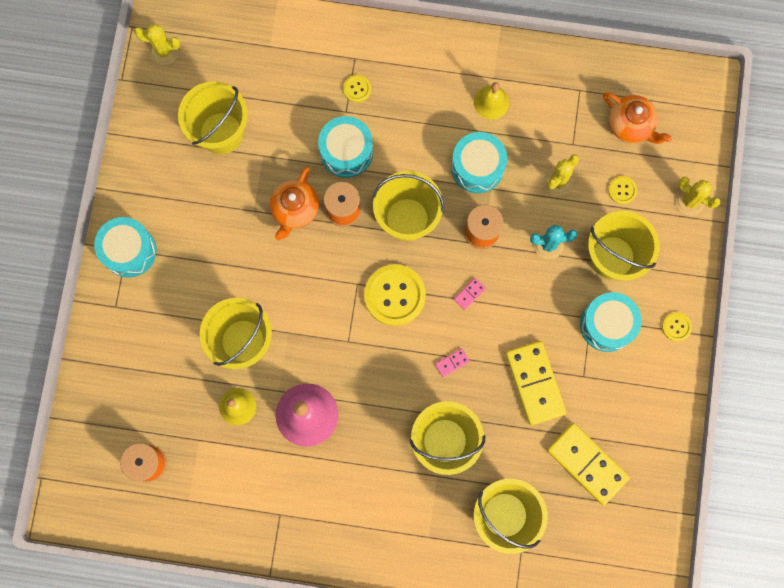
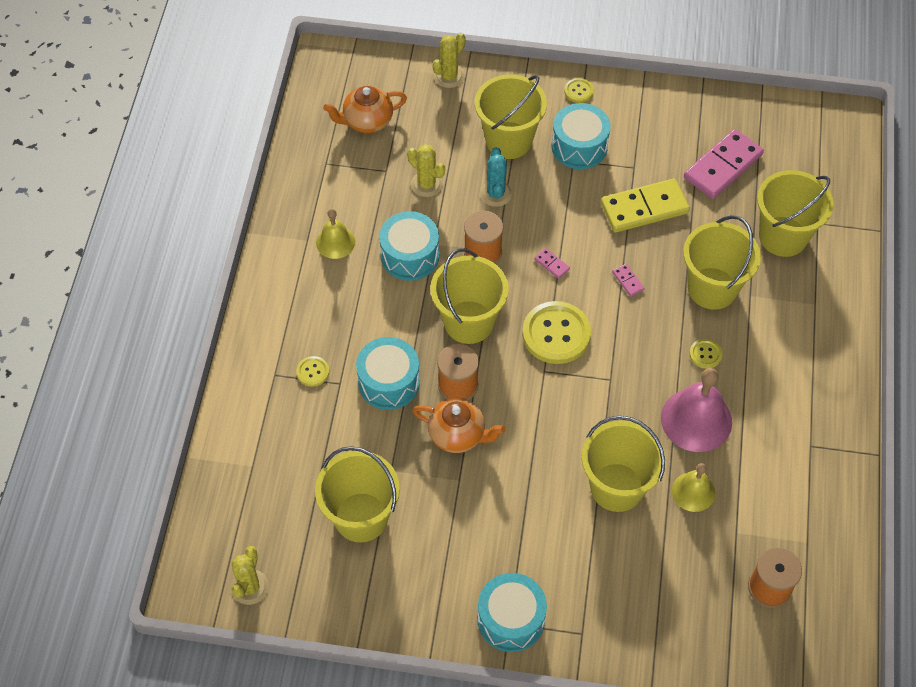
camera: 90 degrees left, 20 degrees down
(587, 463) = (722, 166): yellow domino -> pink domino
(622, 190) = (437, 130): yellow button -> yellow button (705, 354)
(630, 125) = (367, 121): orange teapot -> orange teapot turned 150 degrees counterclockwise

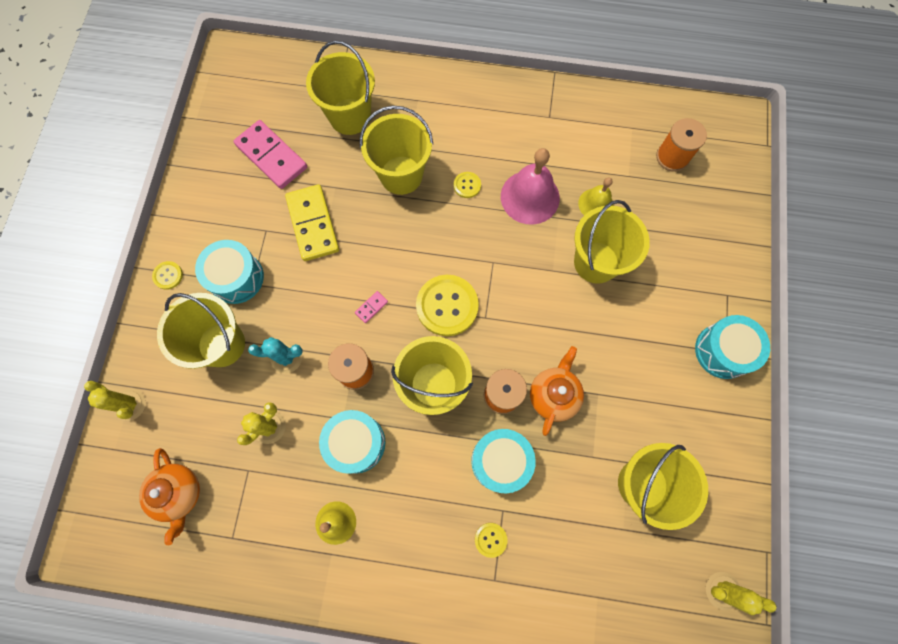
camera: 90 degrees left, 15 degrees up
(628, 281) = (391, 242): pink domino -> none

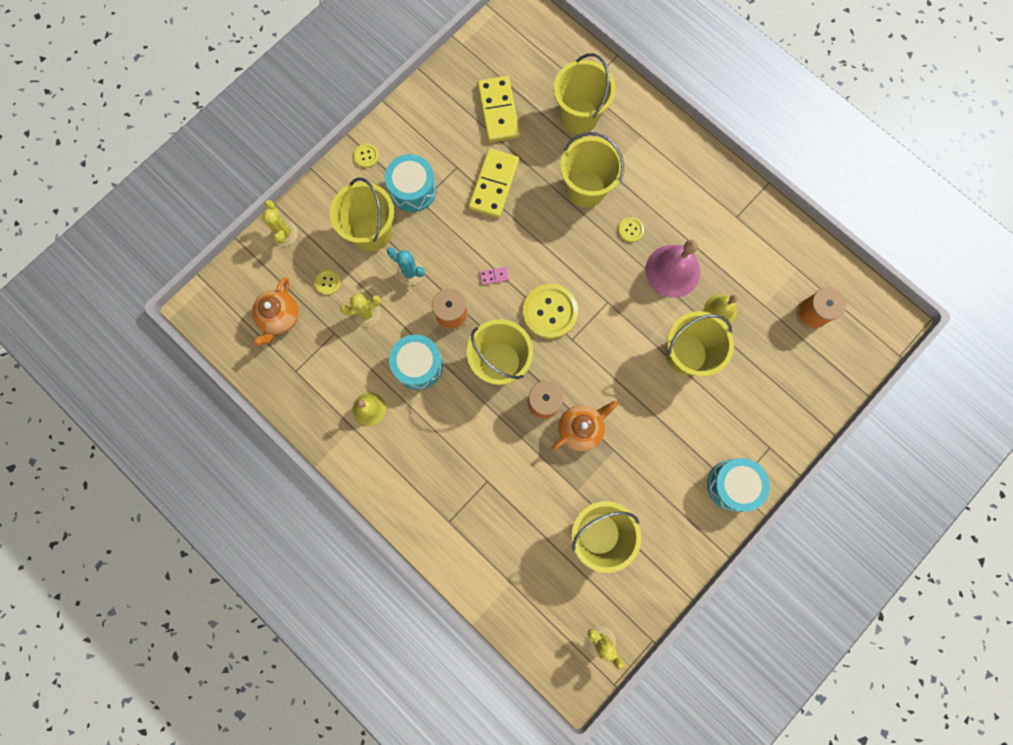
camera: 35 degrees right, 5 degrees up
(271, 156) = (498, 111): pink domino -> yellow domino
(490, 539) = (465, 494): yellow button -> yellow button (328, 282)
(500, 461) = (509, 447): turquoise drum -> none

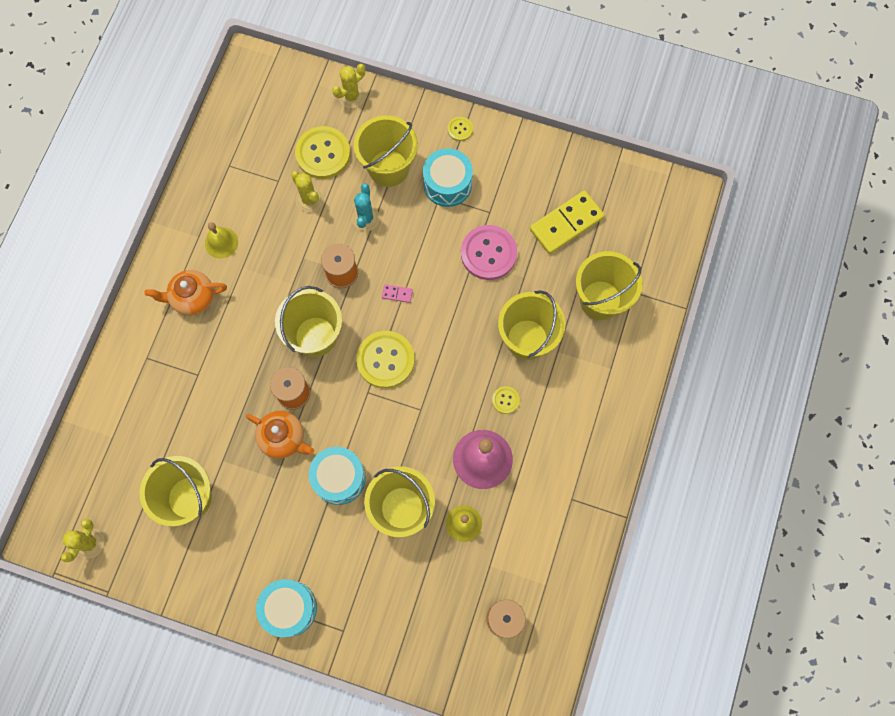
camera: 65 degrees right, 5 degrees down
(280, 317) = (272, 130): orange teapot -> orange teapot (192, 298)
(328, 282) = (323, 153): yellow button -> yellow button, size x2.12
(418, 365) = (280, 266): turquoise drum -> turquoise drum (339, 478)
(494, 185) = (488, 253): yellow domino -> pink button
(494, 276) = (397, 294): pink domino -> pink domino turned 45 degrees counterclockwise

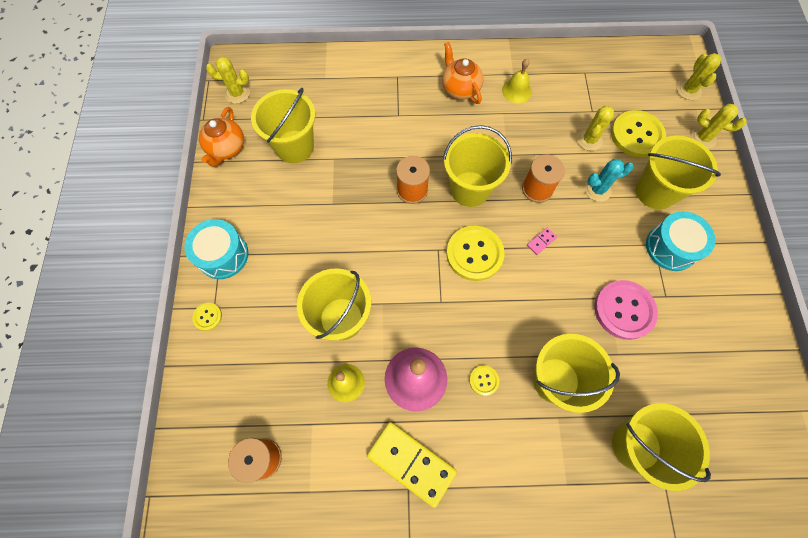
camera: 70 degrees right, 5 degrees down
(283, 438) = (369, 197): orange teapot -> orange teapot (226, 149)
(294, 80) = (688, 90): none -> yellow cactus
(339, 478) = (350, 254): turquoise drum -> none
(397, 294) = (541, 241): pink domino -> pink domino turned 60 degrees clockwise
(460, 129) = (732, 239): yellow button -> yellow button (207, 317)
(566, 223) = (698, 378): yellow domino -> yellow domino (411, 463)

